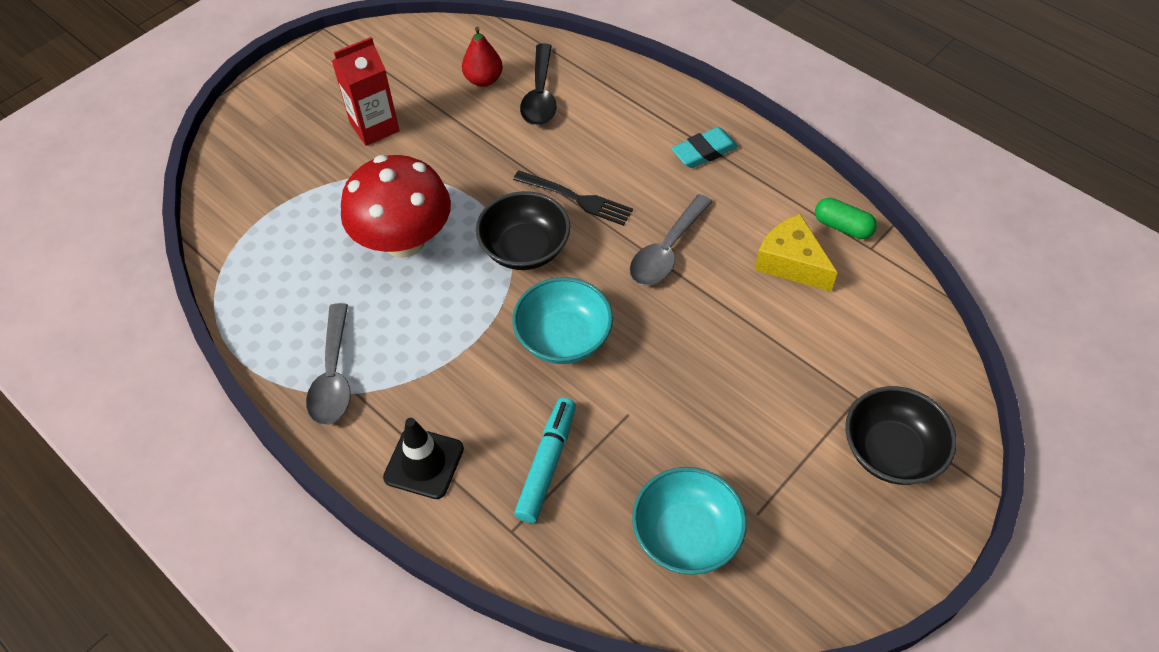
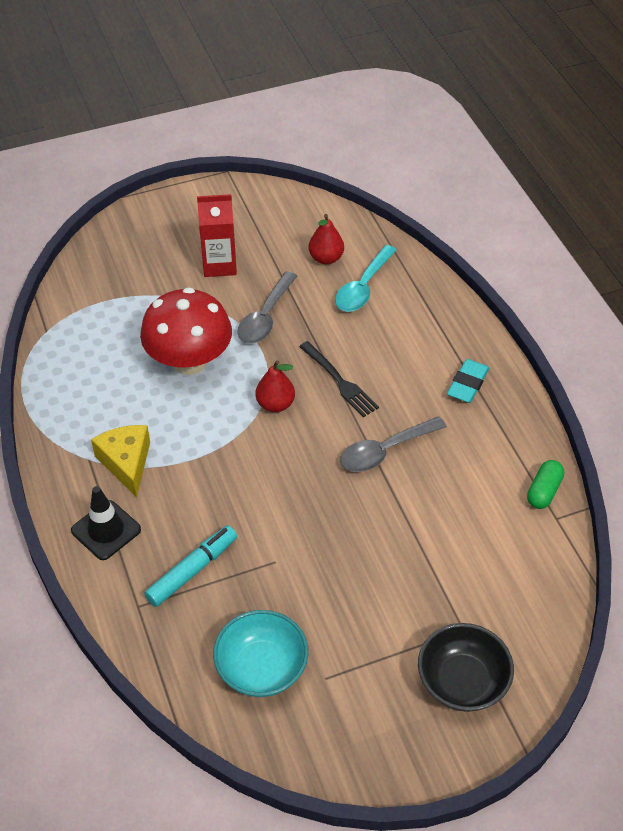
camera: 25 degrees right, 5 degrees down
(333, 376) = (80, 440): grey spoon -> grey spoon (265, 317)
(525, 249) = (275, 404): black bowl -> red pear
(540, 95) = (363, 287): black spoon -> turquoise spoon
(563, 338) = (262, 484): turquoise bowl -> none
(704, 152) = (467, 384): turquoise eraser -> turquoise eraser turned 60 degrees counterclockwise
(791, 263) = (480, 502): yellow cheese -> yellow cheese (126, 463)
(842, 227) = (543, 491): green capsule -> green capsule turned 60 degrees clockwise

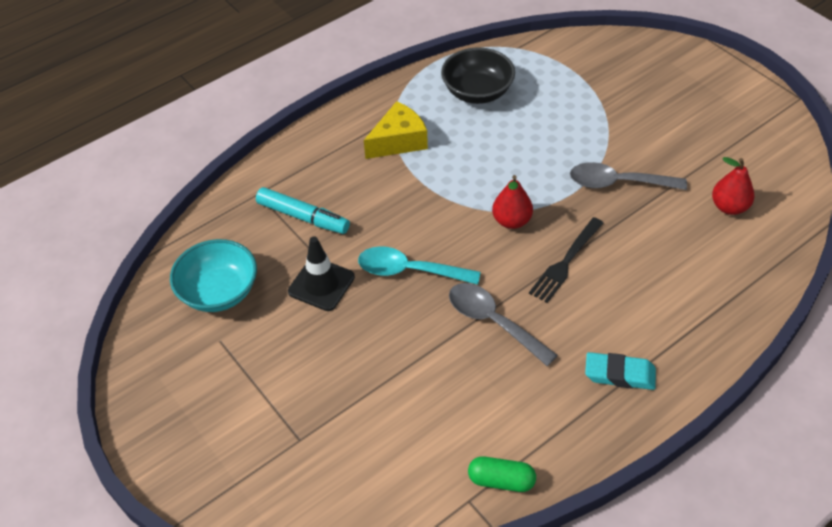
camera: 75 degrees right, 0 degrees up
(106, 530) = (325, 151): black traffic cone -> black traffic cone (321, 284)
(189, 361) = (532, 146): red mushroom -> none
(219, 265) = (666, 130): red carton -> none
(363, 287) = (706, 248): turquoise spoon -> turquoise spoon (409, 271)
(462, 681) = (240, 451): black bowl -> black bowl (477, 92)

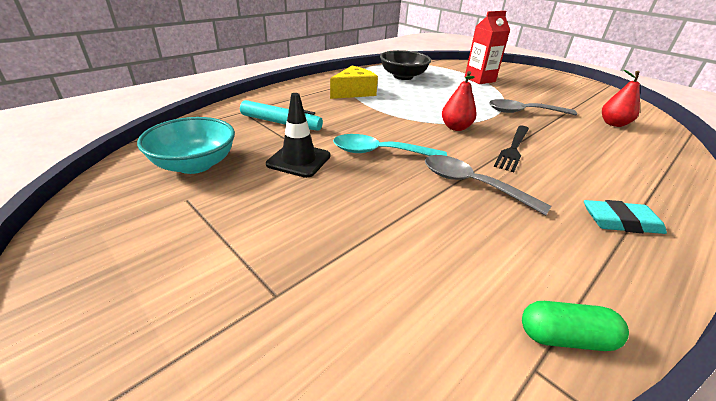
camera: 10 degrees left, 15 degrees down
(592, 94) = (479, 79): none -> red carton

